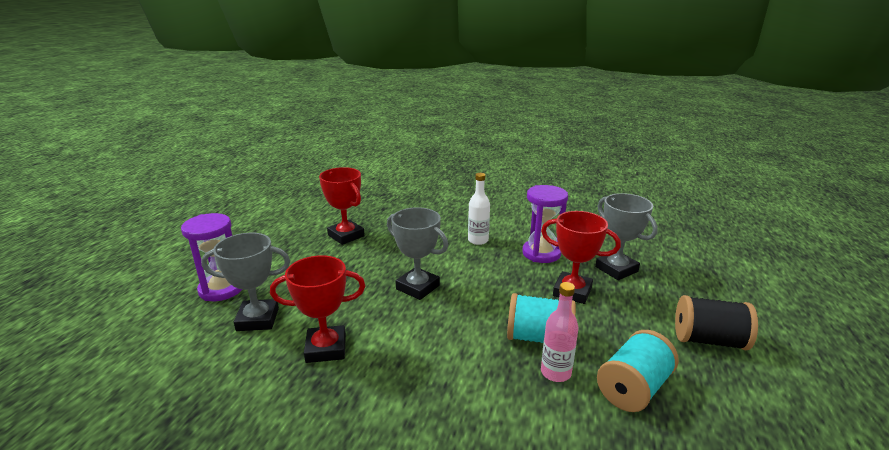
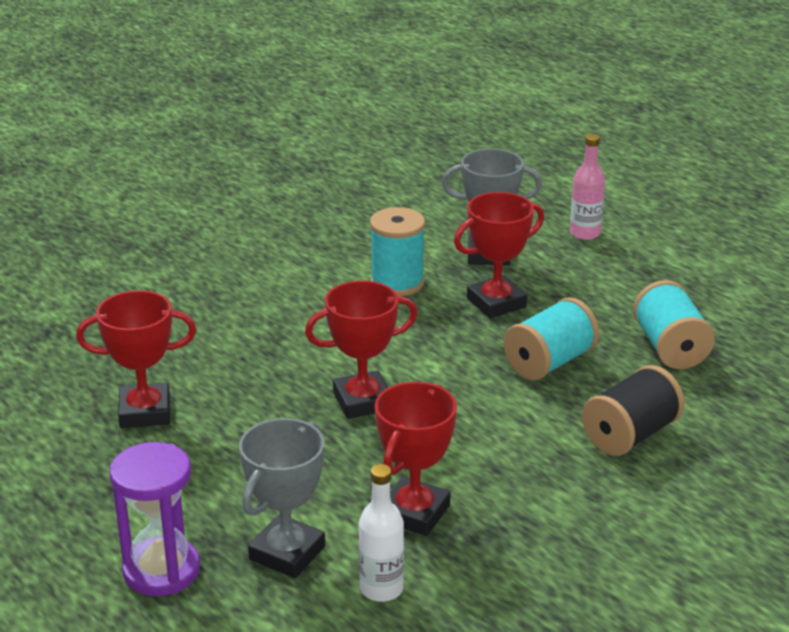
camera: 55 degrees left, 5 degrees up
(417, 287) = (363, 401): grey trophy -> red trophy
(478, 240) = (307, 311): white bottle -> white bottle (381, 589)
(541, 253) = (397, 283): purple hourglass -> turquoise spool
(555, 372) = (609, 378): pink bottle -> pink bottle (585, 233)
(708, 340) = (651, 273): black spool -> black spool (630, 435)

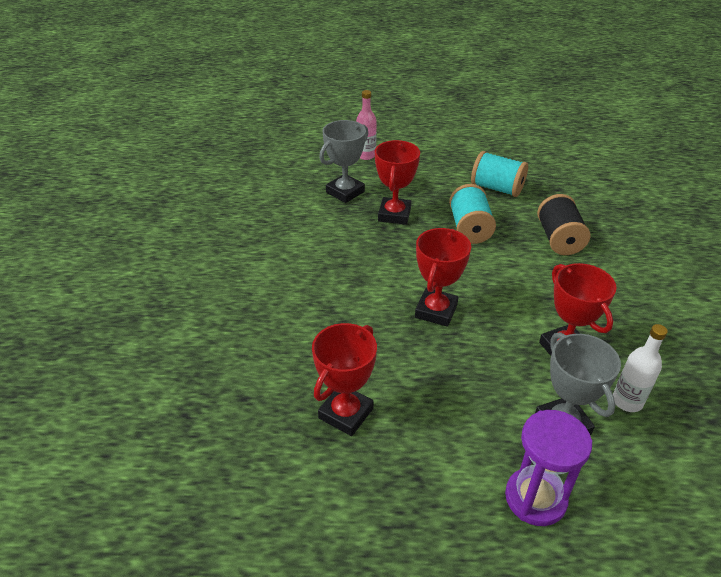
camera: 50 degrees left, 10 degrees up
(397, 283) = (331, 235): turquoise spool -> none

